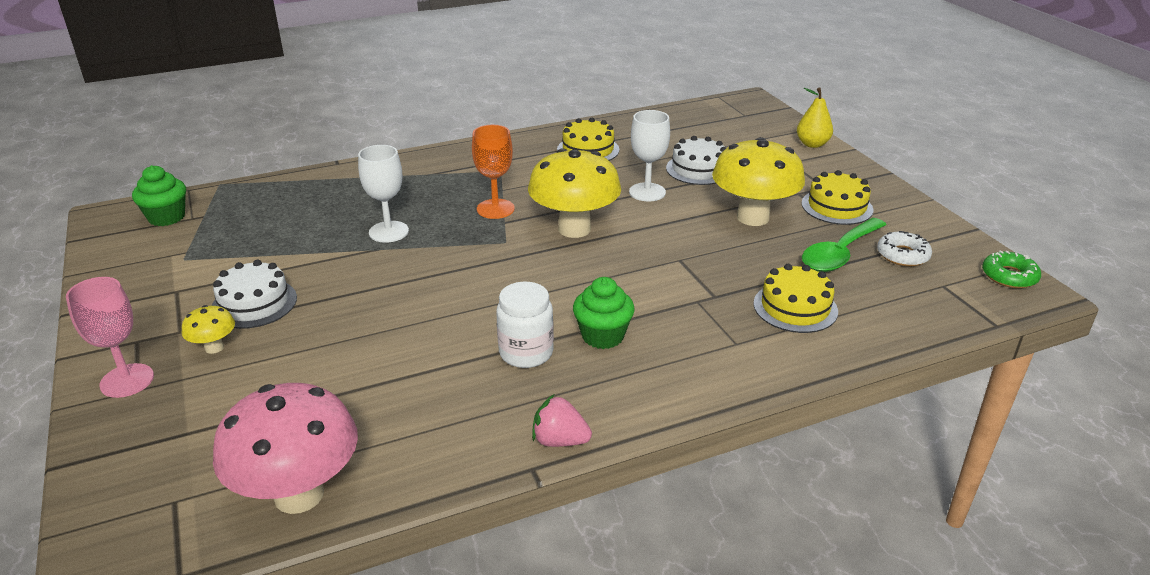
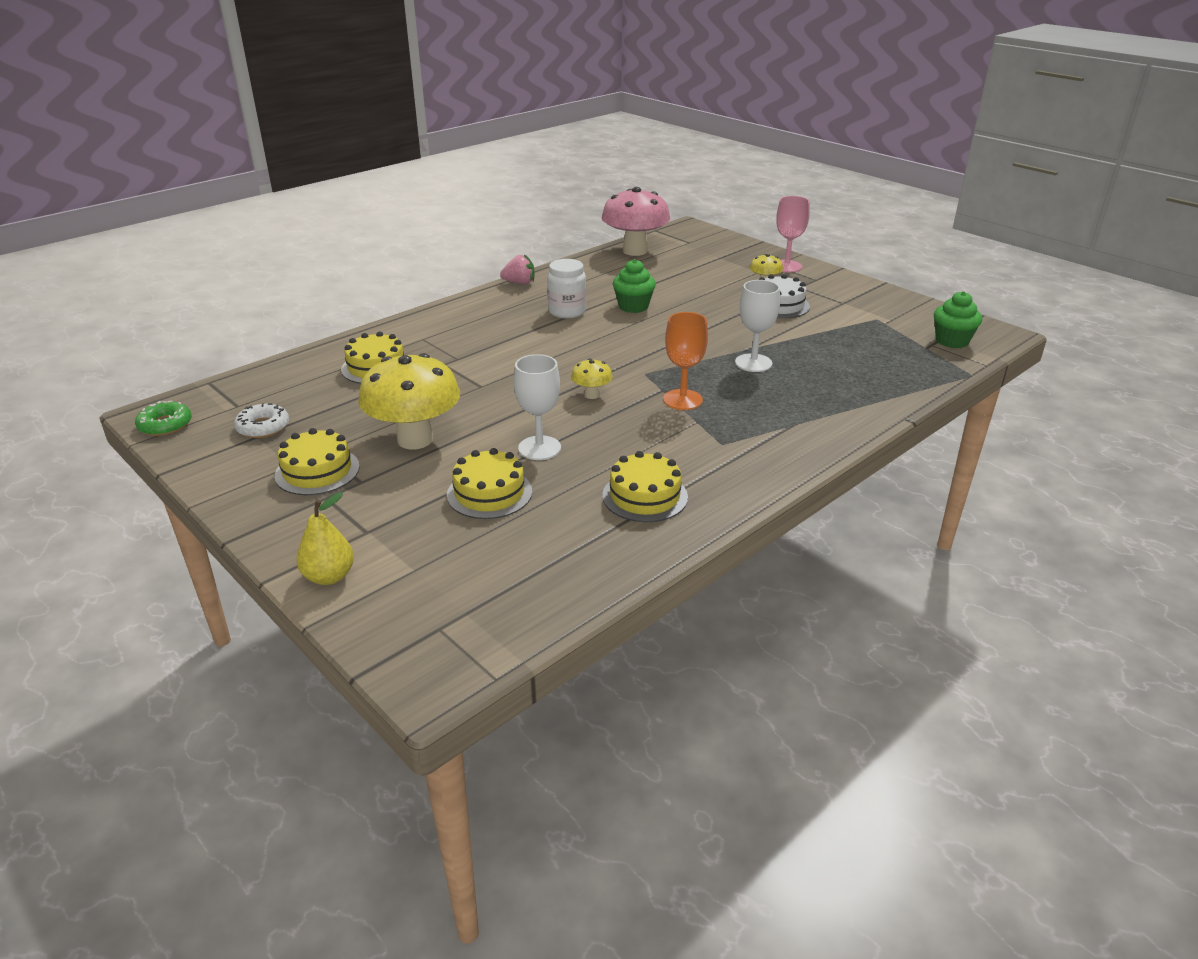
camera: 160 degrees right, 0 degrees up
(574, 229) = (591, 395): yellow mushroom -> yellow mushroom, size x0.45
(603, 336) = (520, 327): green cupcake -> green cupcake (633, 306)
(698, 169) = (489, 493): white cake -> yellow cake
(839, 254) = (328, 417): green spoon -> none

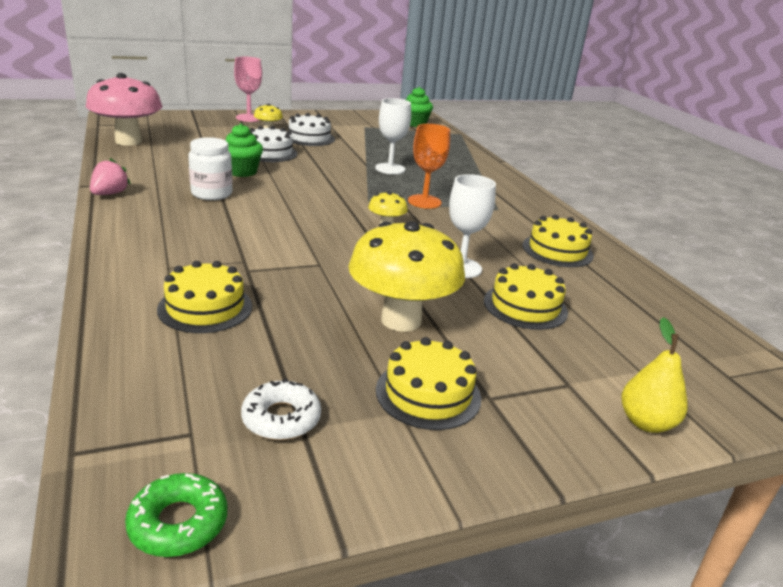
camera: 70 degrees left, 5 degrees down
(701, 302) = (269, 153): none -> white cake

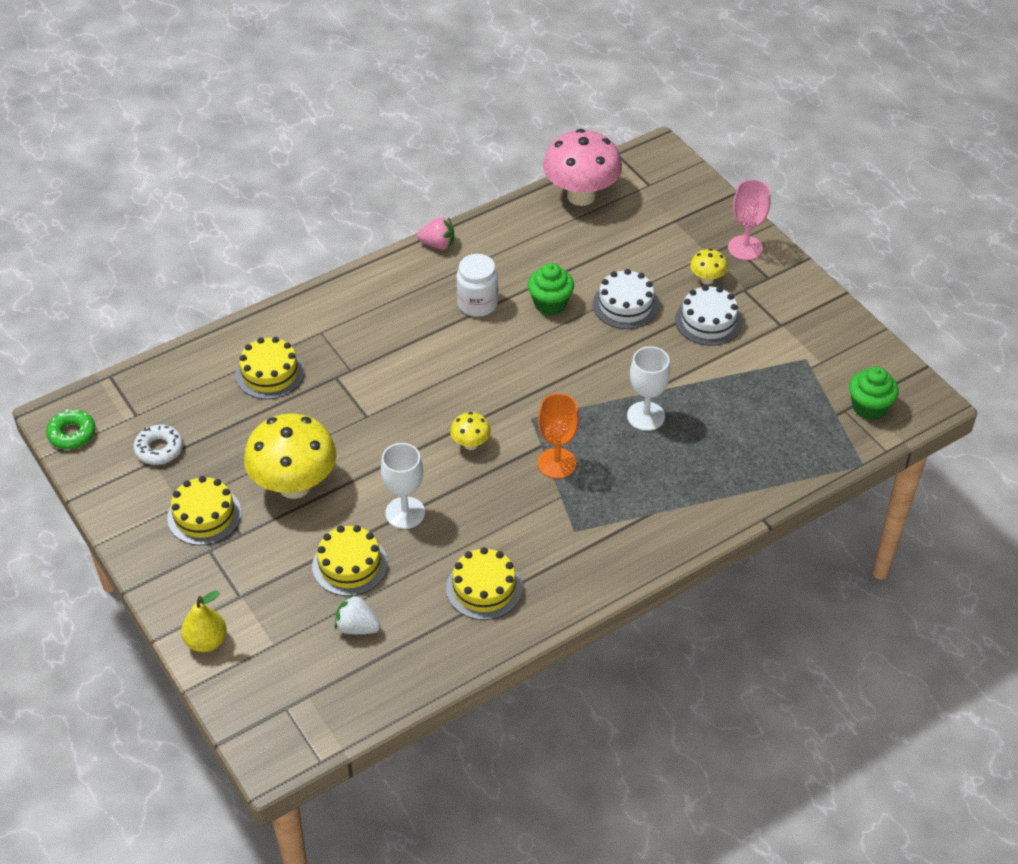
camera: 80 degrees right, 20 degrees up
(608, 316) = (357, 627): none -> white strawberry

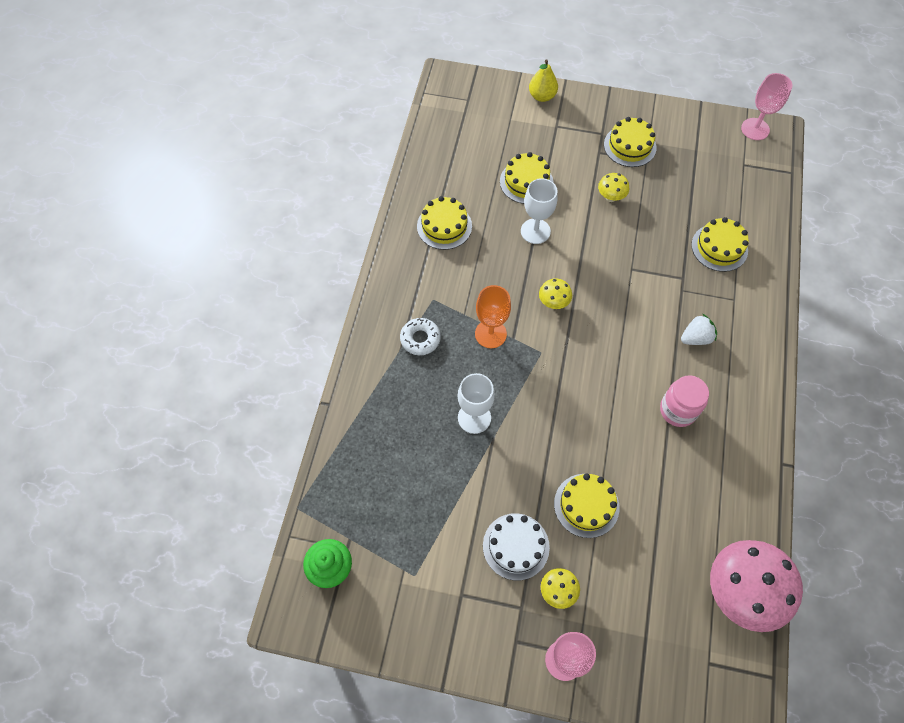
camera: 135 degrees right, 15 degrees up
(72, 434) = (755, 129): green donut -> pink goblet
(159, 449) = (703, 158): white donut -> white donut (420, 339)
(294, 485) = (610, 197): yellow mushroom -> yellow mushroom, size x0.45
(357, 627) = (482, 157): white strawberry -> white strawberry (696, 338)
(438, 244) = (767, 438): pink strawberry -> none
(477, 304) = (678, 410): white jar -> pink jar
(550, 304) = (635, 456): green cupcake -> none
(625, 305) = (586, 505): white cake -> yellow cake

